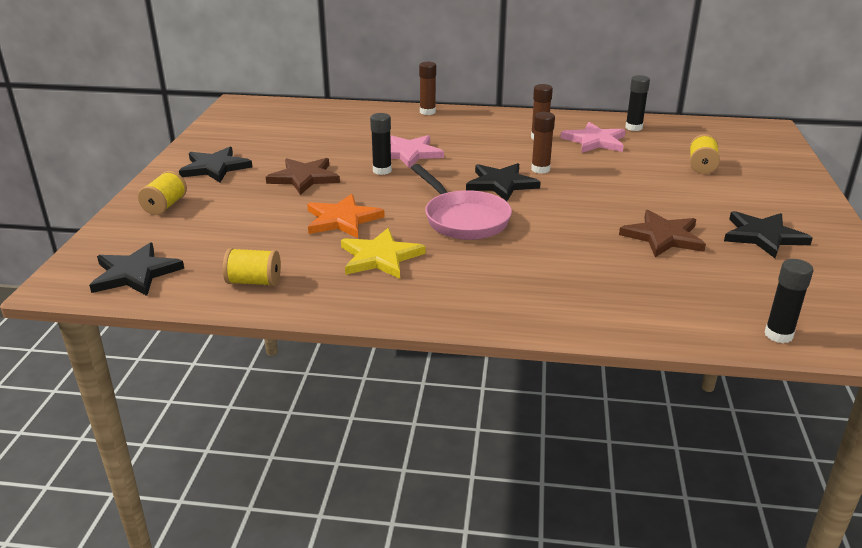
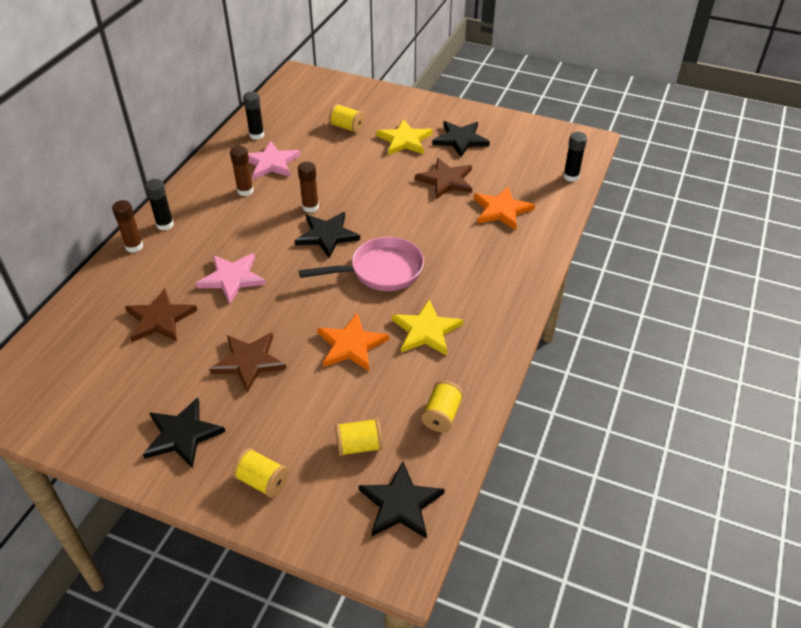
camera: 75 degrees left, 15 degrees up
(208, 243) = (359, 446): none -> yellow spool
(343, 136) = (159, 319): none -> brown star
(382, 170) = (261, 303): black glue stick -> black glue stick (165, 225)
(638, 283) = (501, 210): none -> orange star
(717, 201) = (404, 140): none -> yellow star

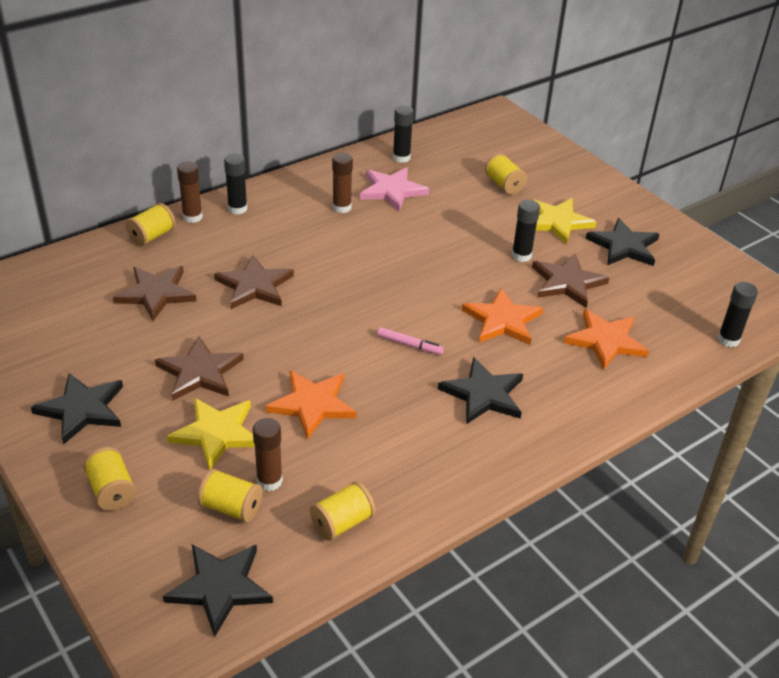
camera: 30 degrees right, 5 degrees down
(114, 276) = (152, 236): none -> yellow spool
(232, 278) = (254, 286): pink star -> brown star
(310, 207) = (393, 250): brown glue stick -> brown glue stick (269, 481)
(327, 235) = (385, 285): black star -> black star (483, 394)
(381, 271) = (409, 345): pink pan -> pink marker
(401, 174) = (521, 255): none -> black glue stick
(426, 330) = (404, 428): yellow star -> yellow star (217, 433)
(427, 225) = (502, 320): none -> orange star

